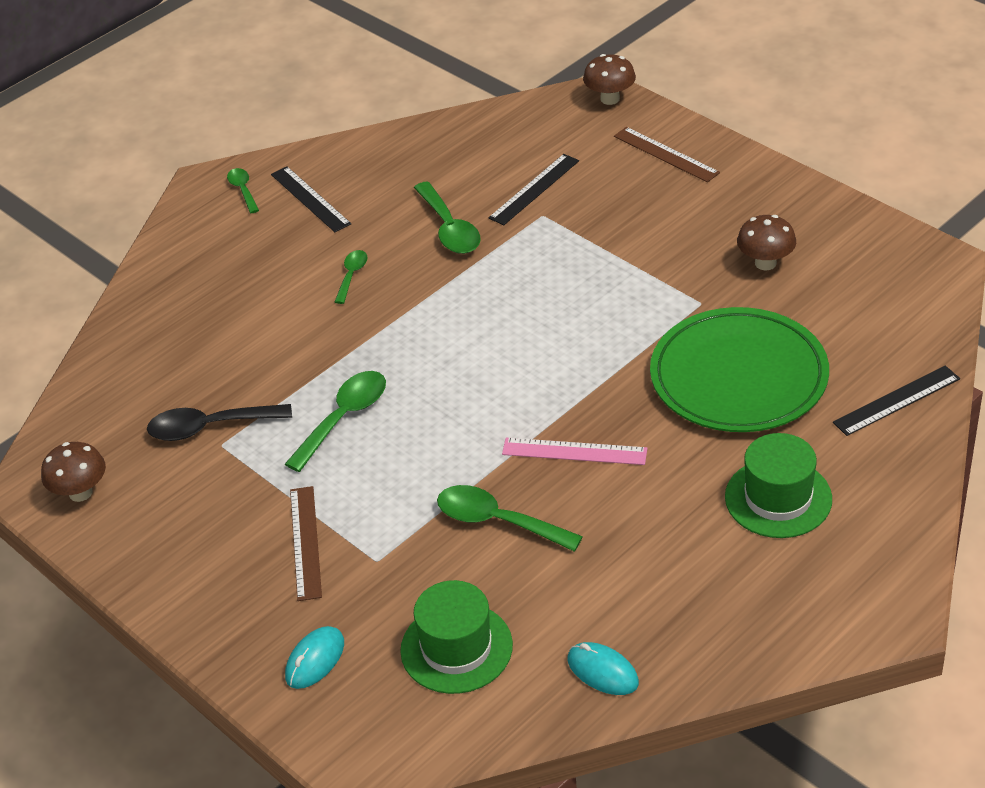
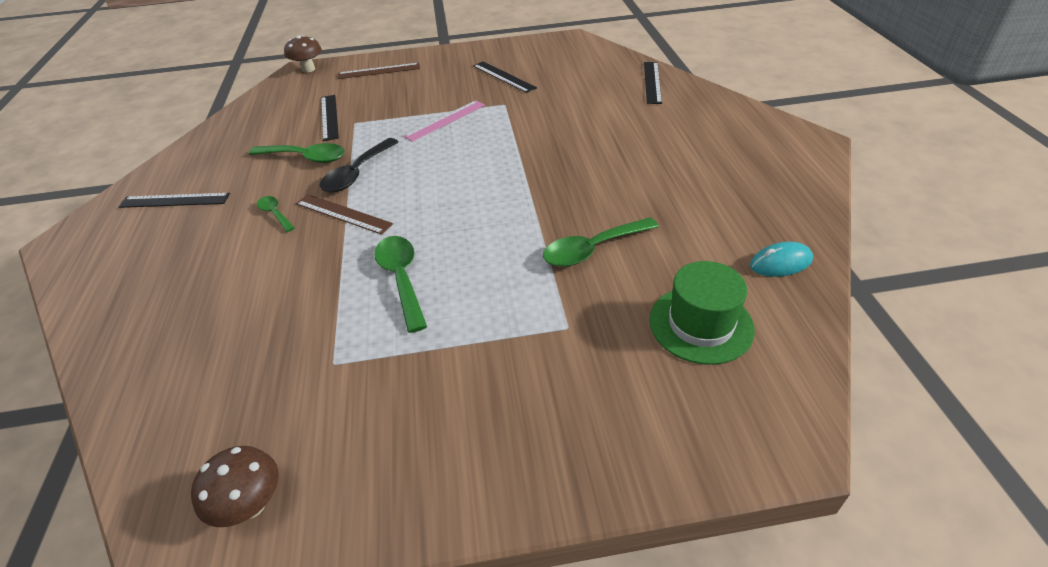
camera: 55 degrees left, 0 degrees up
(210, 427) = (305, 361): black spoon -> black spoon (357, 173)
(243, 190) = (105, 227): green spoon -> none
(306, 542) = (504, 361): brown ruler -> brown ruler (343, 213)
(315, 660) = (644, 418): turquoise mouse -> none
(574, 452) = (566, 192): pink ruler -> pink ruler (445, 120)
(738, 377) = (576, 115): green plate -> none
(765, 263) = (504, 77): brown mushroom -> black ruler
(778, 498) = (686, 140): green hat -> none

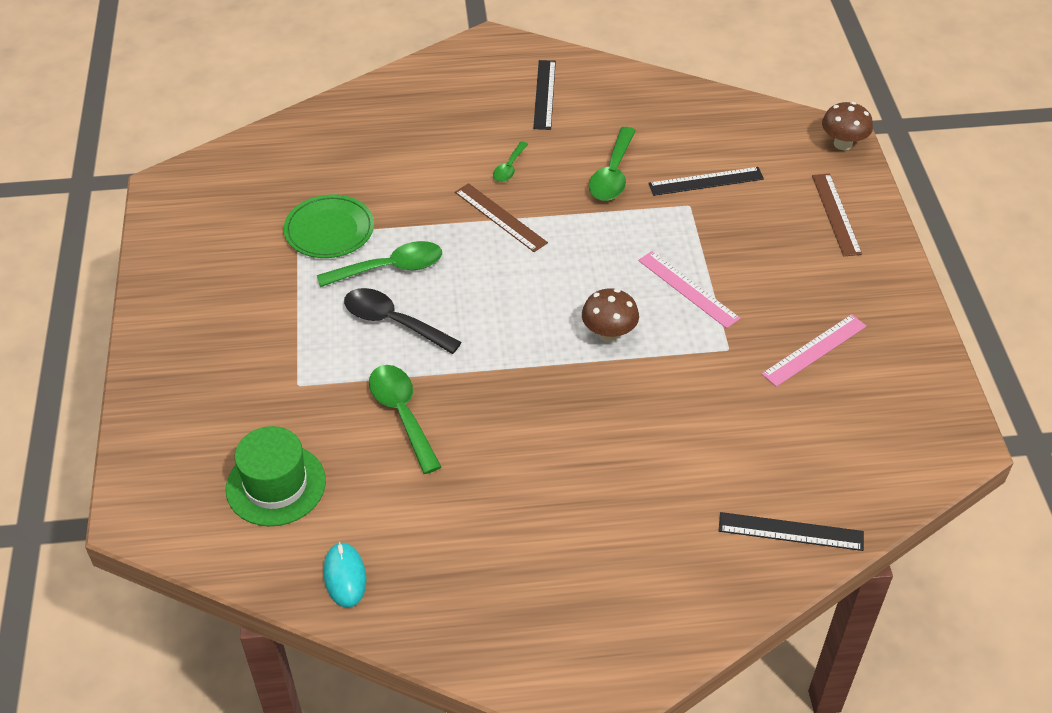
camera: 90 degrees right, 5 degrees up
(251, 505) = (185, 211): brown mushroom -> brown mushroom (609, 334)
(275, 214) = (509, 168): green spoon -> green spoon turned 150 degrees clockwise
(332, 335) = (329, 230): none -> green plate
(343, 213) = (500, 217): brown ruler -> brown ruler turned 75 degrees counterclockwise
(357, 173) = (574, 219): black spoon -> black spoon (393, 322)
(504, 77) = (814, 350): black ruler -> pink ruler

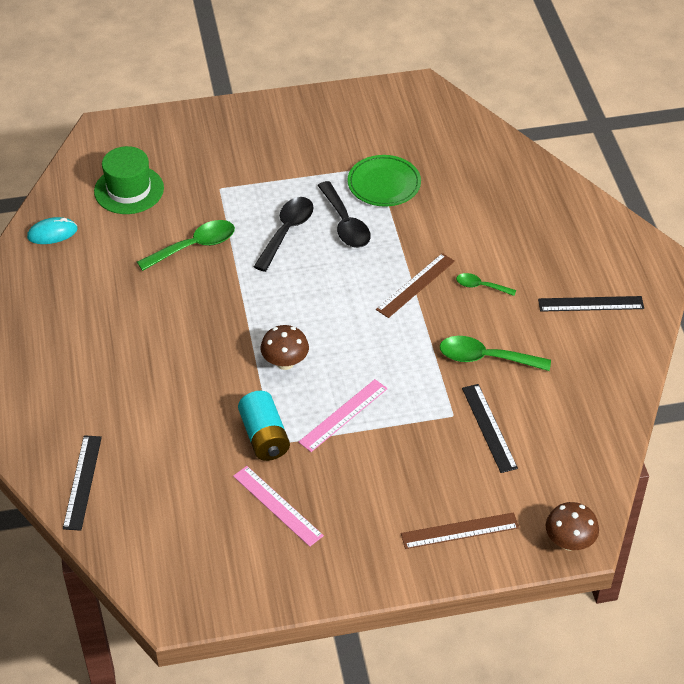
camera: 85 degrees right, 0 degrees up
(390, 268) = (345, 224): green spoon -> black spoon
(718, 357) = (264, 436): none -> turquoise battery

